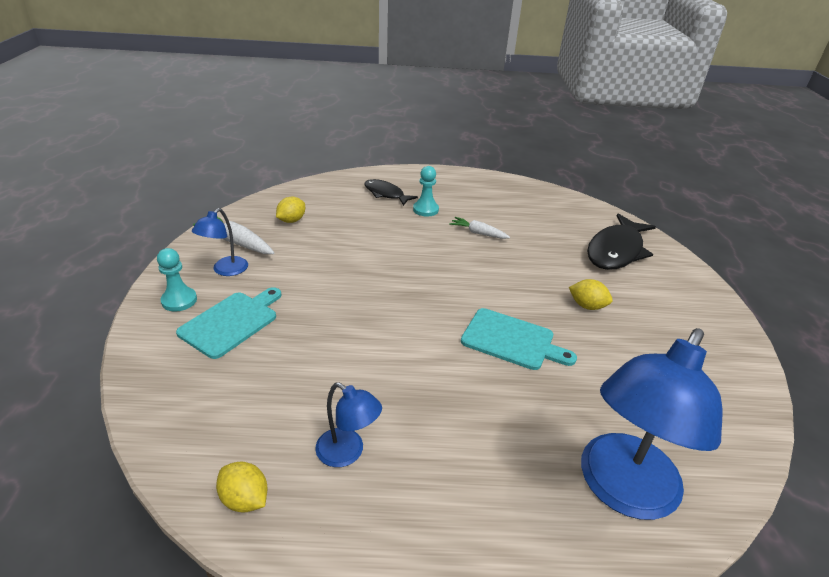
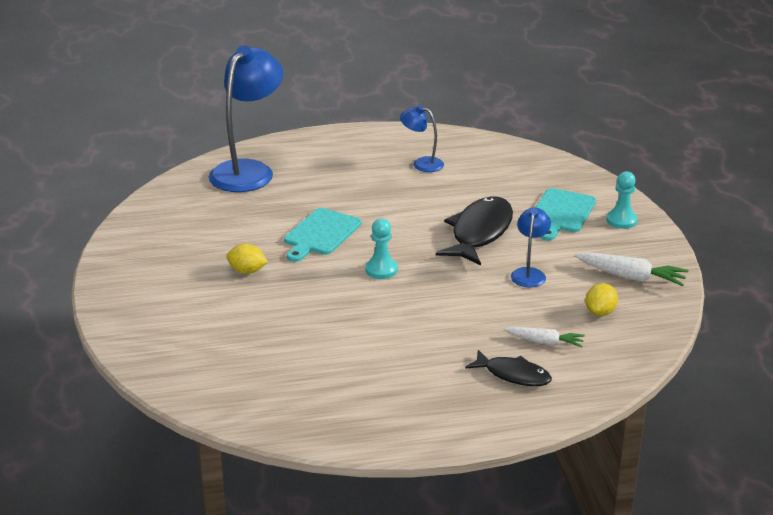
camera: 170 degrees right, 5 degrees down
(225, 270) = (611, 249): blue lamp -> blue lamp (529, 273)
(245, 499) = (468, 142): yellow lemon -> none
(425, 210) = (447, 358): turquoise pawn -> turquoise pawn (381, 270)
(478, 233) = (369, 334): white carrot -> white carrot (545, 342)
(511, 340) = (321, 234): turquoise cutting board -> turquoise cutting board turned 75 degrees counterclockwise
(616, 251) = (196, 339): black fish -> black fish (479, 233)

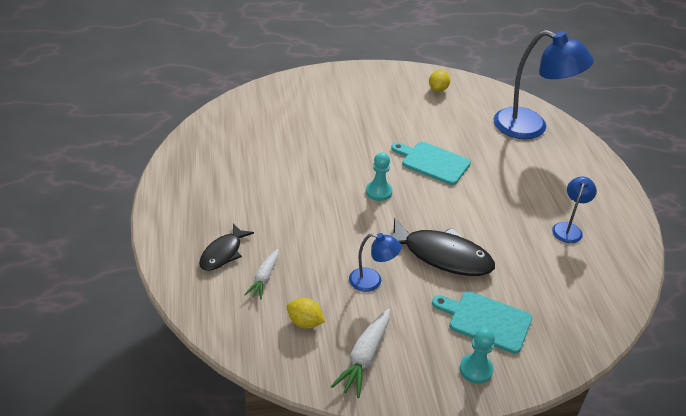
camera: 90 degrees right, 10 degrees up
(247, 271) = (377, 126): yellow lemon -> yellow lemon (438, 89)

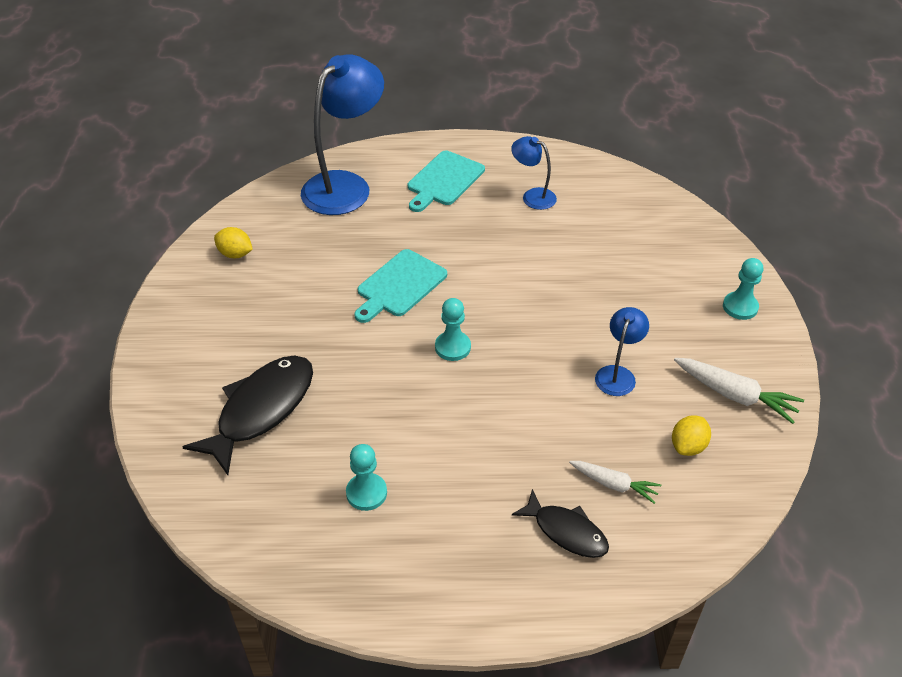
camera: 80 degrees left, 5 degrees up
(248, 163) = (366, 493): none -> turquoise pawn
(442, 256) = (574, 305): black fish -> black fish (261, 410)
(486, 320) = (673, 287): turquoise cutting board -> turquoise cutting board (444, 180)

